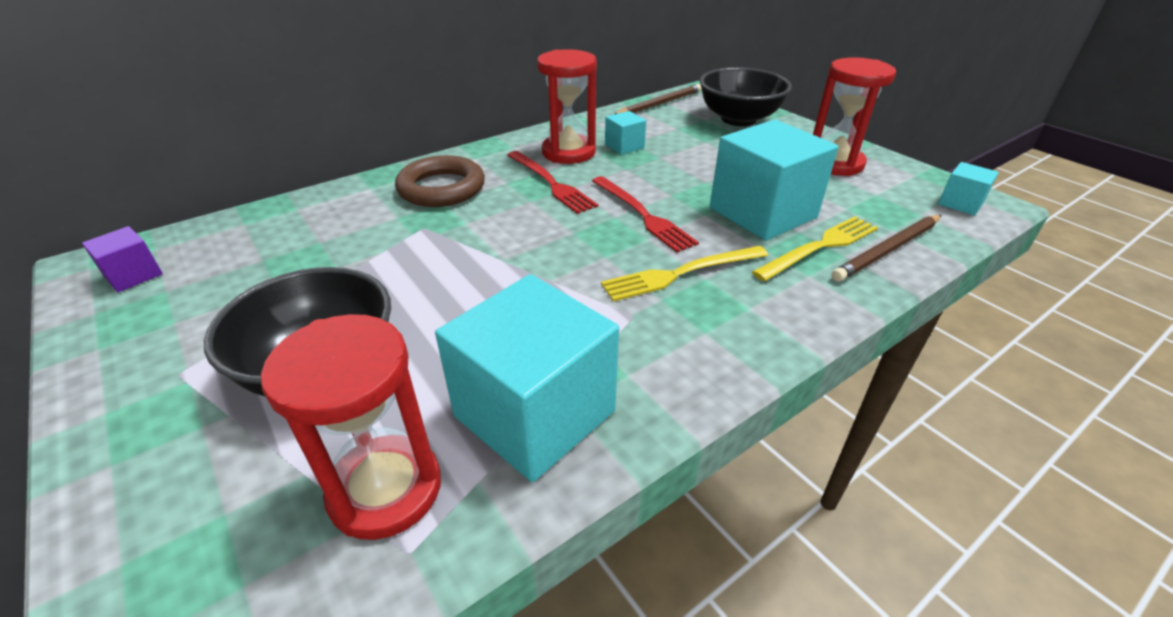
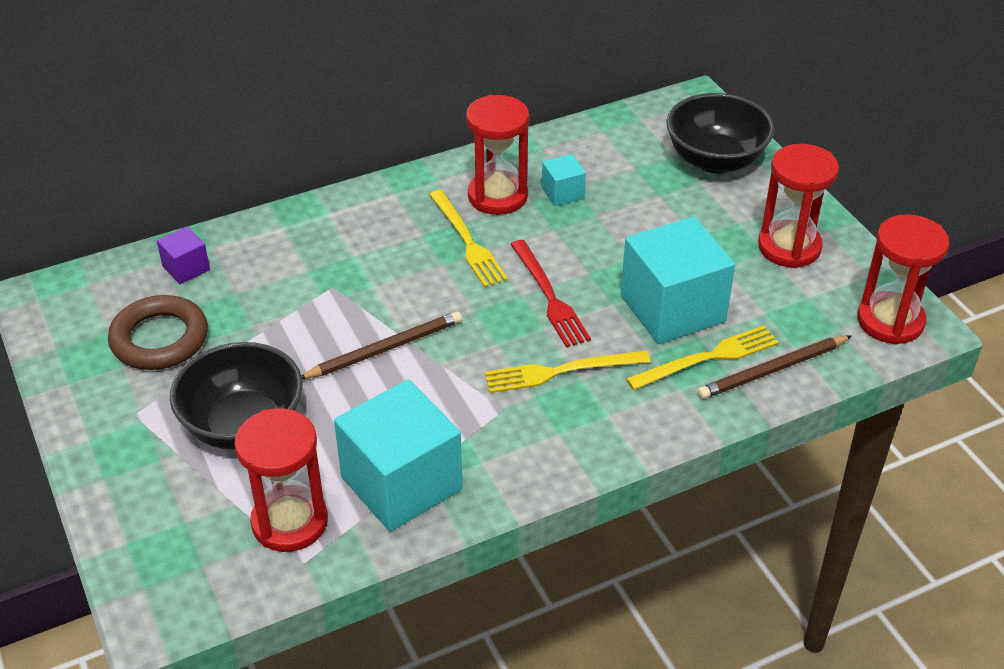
camera: 10 degrees right, 5 degrees up
(133, 275) = (78, 312): purple cube -> purple cube (186, 268)
(441, 188) = (354, 236): brown ring -> brown ring (159, 339)
(551, 183) = (467, 241): red fork -> yellow fork
(660, 104) = (630, 121): brown pencil -> brown pencil (385, 349)
(960, 203) = (890, 321): turquoise cube -> red hourglass

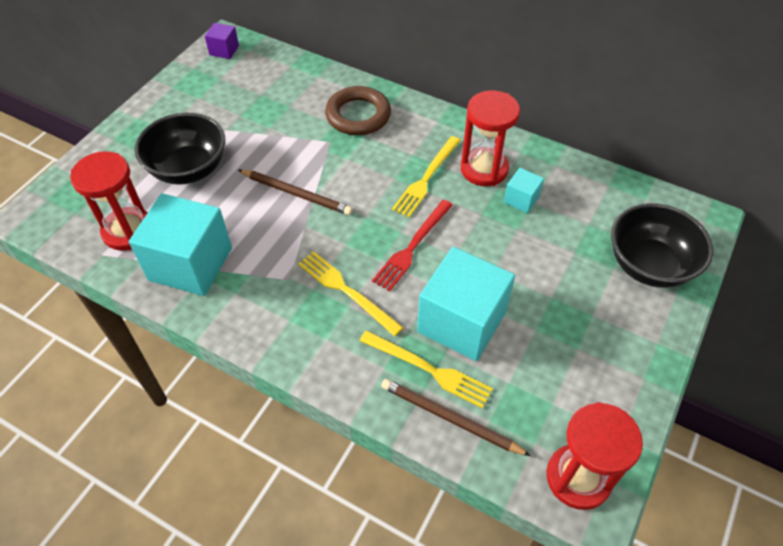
camera: 55 degrees right, 10 degrees up
(159, 339) = (229, 99): brown ring -> brown ring (358, 115)
(186, 268) = (292, 76): purple cube -> purple cube (224, 50)
(789, 247) = (598, 362): red hourglass -> none

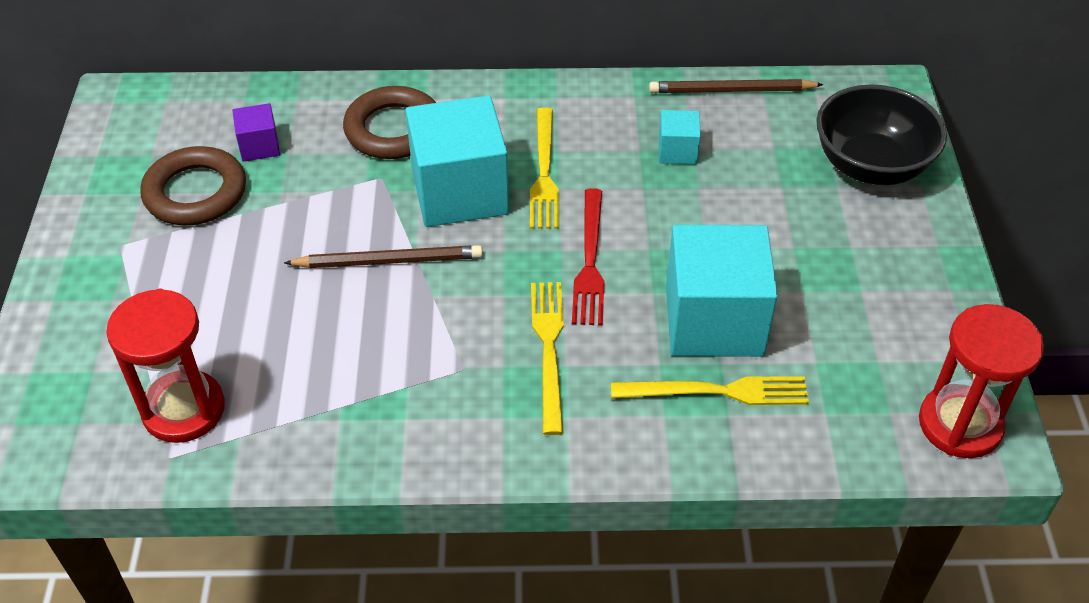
camera: 30 degrees left, 5 degrees down
(189, 169) = (207, 292): black bowl -> none
(190, 264) = (312, 411): turquoise cube -> turquoise cube (460, 192)
(224, 50) = (126, 114): purple cube -> purple cube (259, 146)
(225, 109) = (195, 193): none -> brown ring
(346, 291) = (548, 349): yellow fork -> yellow fork turned 75 degrees clockwise
(450, 418) = (782, 433): brown pencil -> brown pencil (731, 91)
(484, 169) = (606, 133): red hourglass -> none

